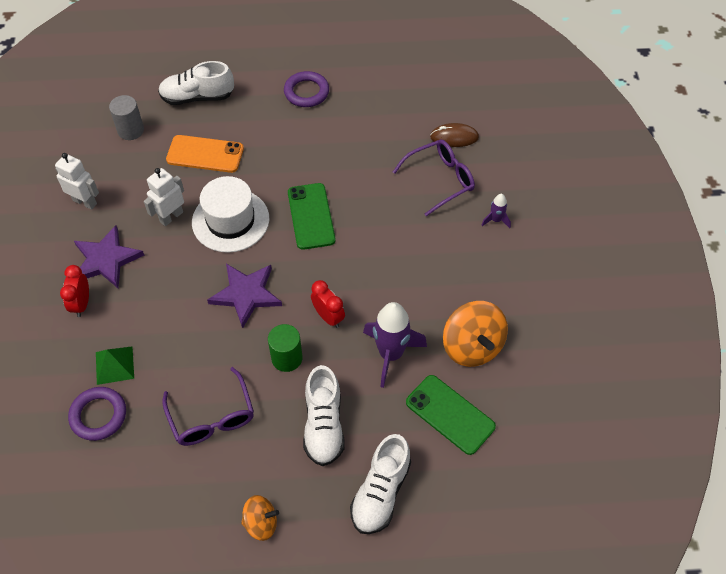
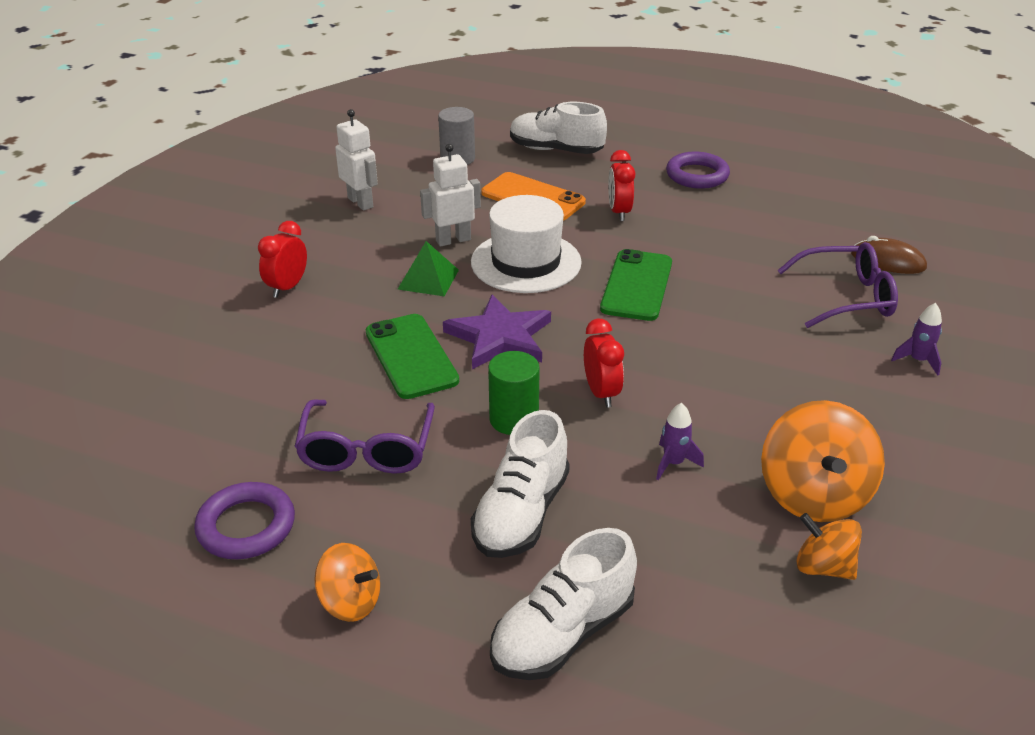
camera: 25 degrees right, 20 degrees down
(98, 415) = (222, 399): purple ring -> purple ring (246, 526)
(106, 259) = (347, 257): purple star -> none
(114, 365) = (281, 356): green pyramid -> green pyramid (428, 279)
(270, 149) = (619, 212): none -> red clock
(390, 354) = (673, 463): purple rocket -> purple rocket, size x0.48
(450, 414) = (735, 570): green phone -> green phone (411, 356)
(492, 393) = (823, 567): none -> orange spinning top

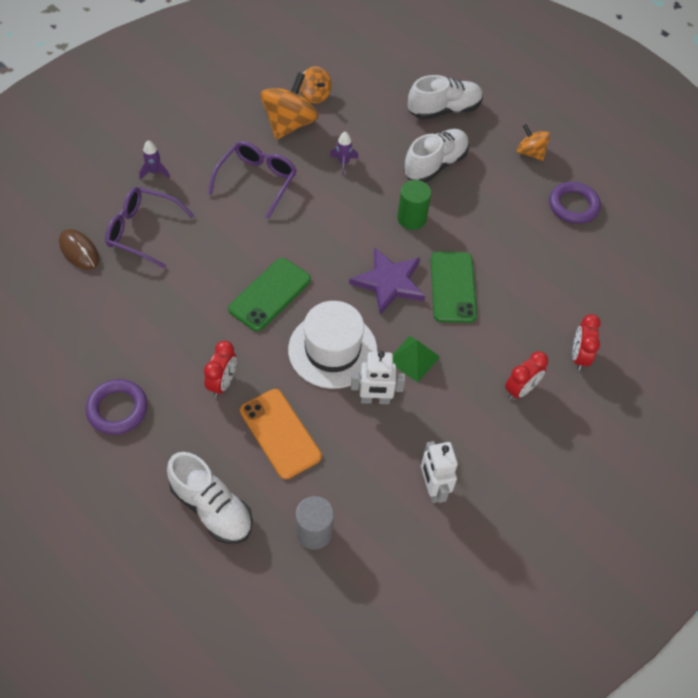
camera: 160 degrees left, 20 degrees up
(367, 449) = (501, 228): purple glasses -> purple glasses (257, 181)
(601, 393) = (352, 217): red clock -> red clock (579, 356)

